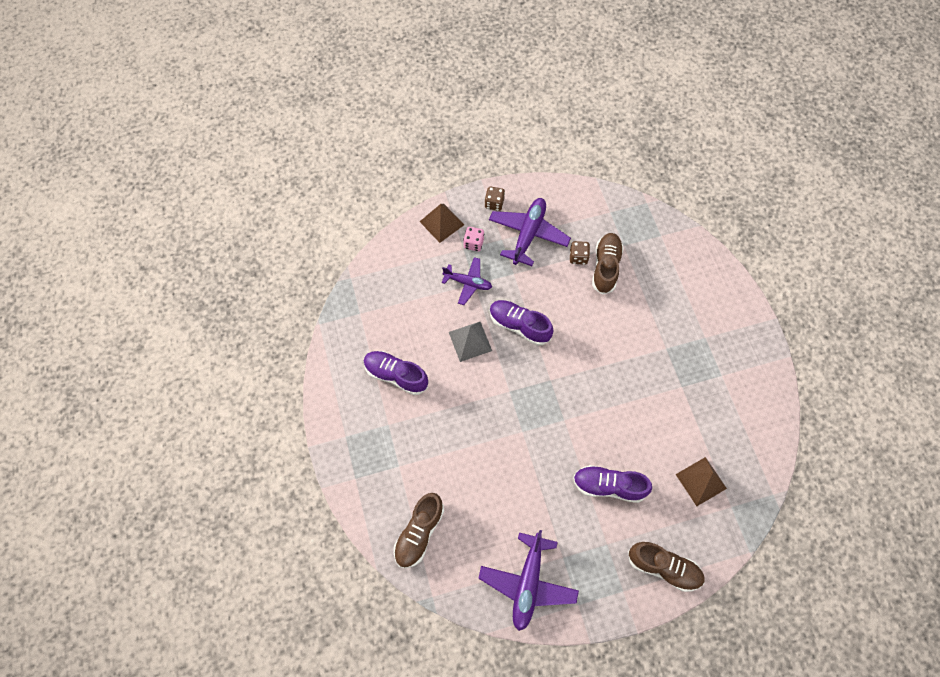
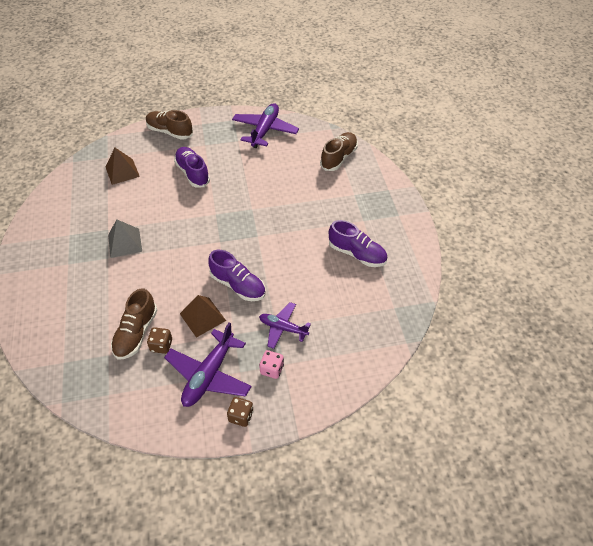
camera: 175 degrees left, 15 degrees down
(442, 223) = (305, 396): brown pyramid -> brown pyramid (202, 317)
(470, 341) = (287, 276): grey pyramid -> grey pyramid (125, 243)
(609, 486) = (193, 173): purple shoe -> purple shoe turned 135 degrees counterclockwise

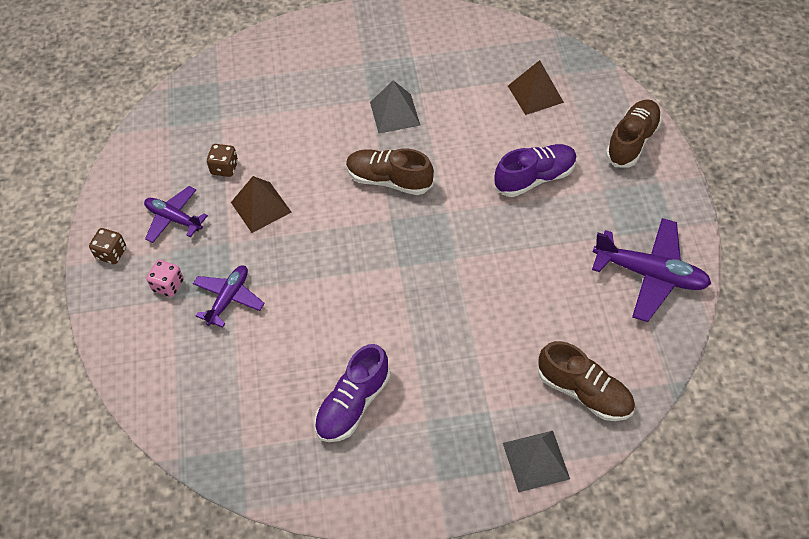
camera: 95 degrees right, 5 degrees up
(136, 333) = (247, 141): brown shoe -> brown shoe (389, 180)
(209, 375) = (174, 219): purple plane -> purple plane, size x0.63
(238, 285) = (308, 244): purple shoe -> none
(381, 176) = (536, 461): none -> grey pyramid

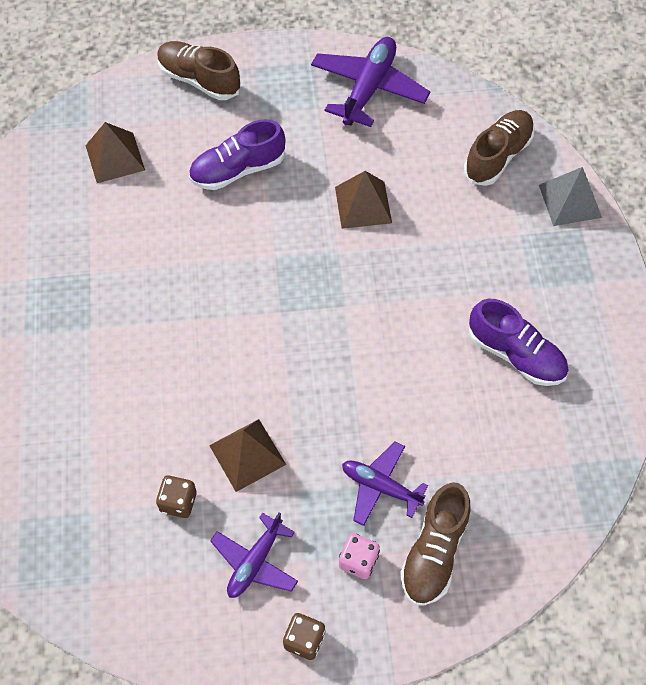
camera: 90 degrees left, 5 degrees up
(389, 180) = (222, 311): brown shoe -> brown shoe (434, 552)
(394, 113) = (119, 302): grey pyramid -> none
(508, 275) = (363, 204): none -> brown pyramid
(535, 178) = (238, 170): purple shoe -> purple shoe turned 90 degrees counterclockwise

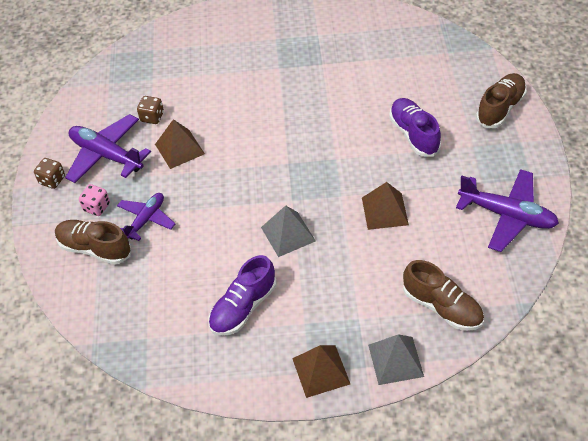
camera: 95 degrees right, 10 degrees down
(115, 157) = (420, 68): brown pyramid -> brown pyramid (321, 371)
(255, 562) = (106, 155): purple plane -> purple plane, size x1.59
(401, 308) = (288, 234): none -> grey pyramid

